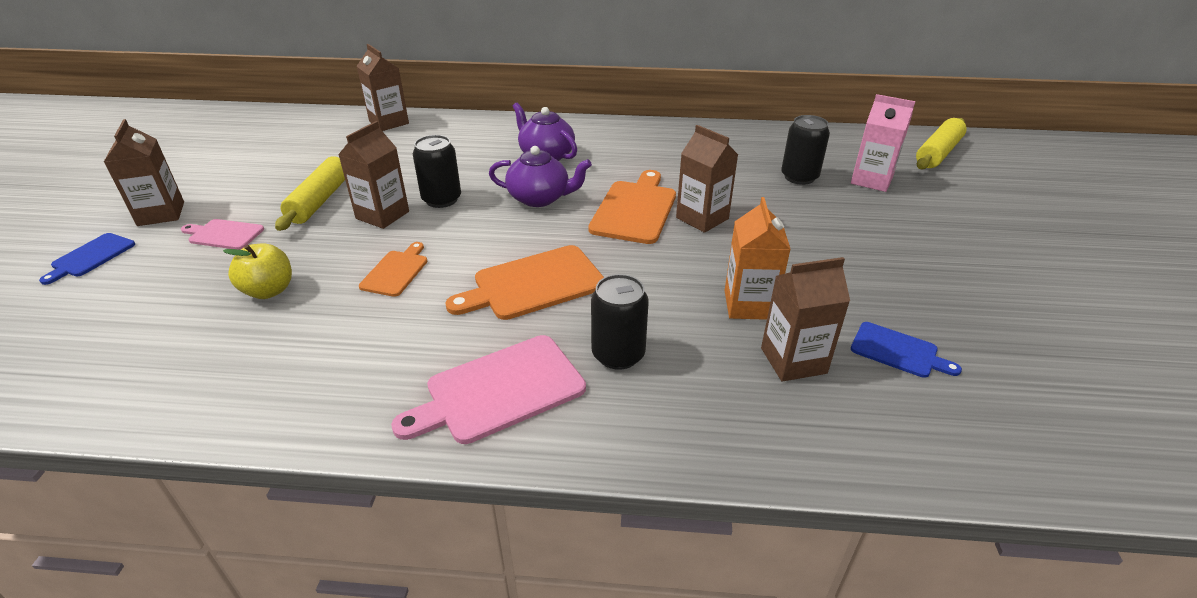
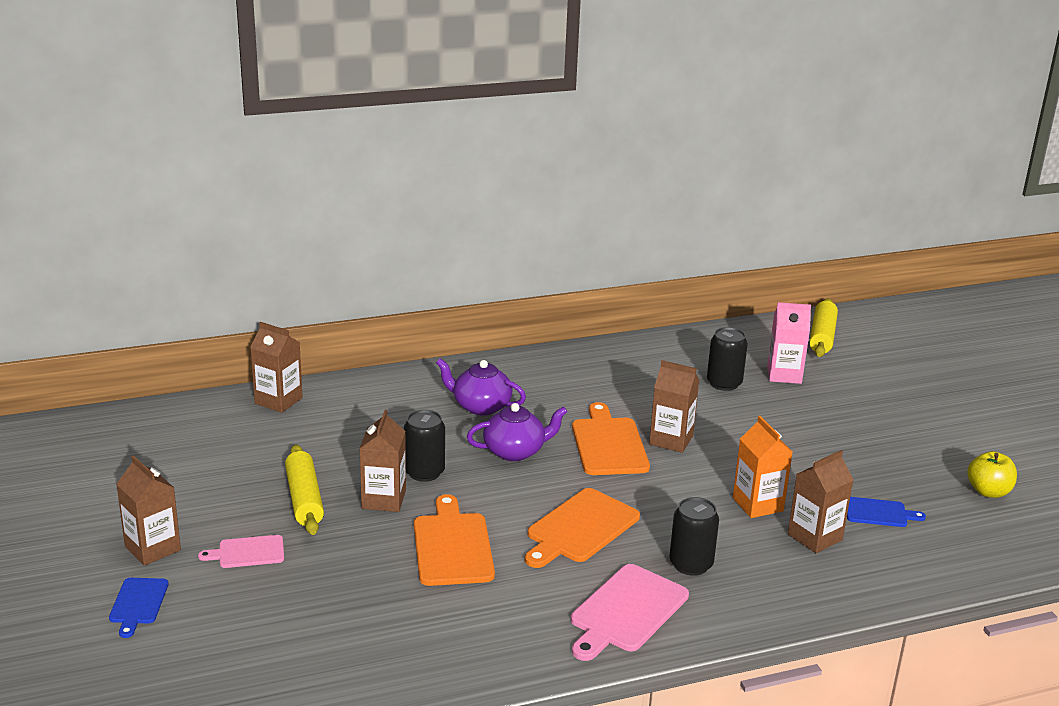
camera: 25 degrees left, 10 degrees down
(269, 291) = (356, 589): yellow apple -> yellow apple (988, 491)
(396, 271) = (452, 546): orange cutting board -> orange cutting board, size x1.74

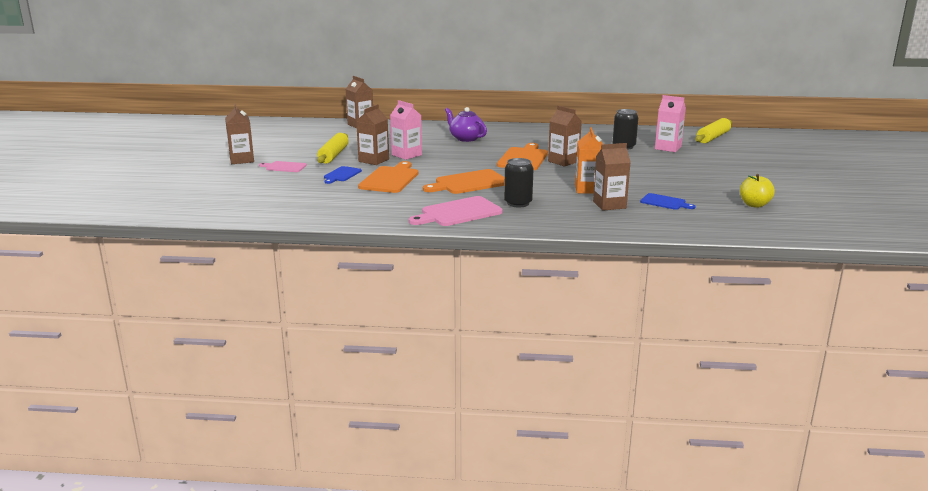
camera: 25 degrees right, 5 degrees down
(138, 603) = (214, 174): blue cutting board -> blue cutting board (341, 175)
(424, 472) = (406, 155): black can -> pink carton
(515, 451) = (465, 154): purple teapot -> none

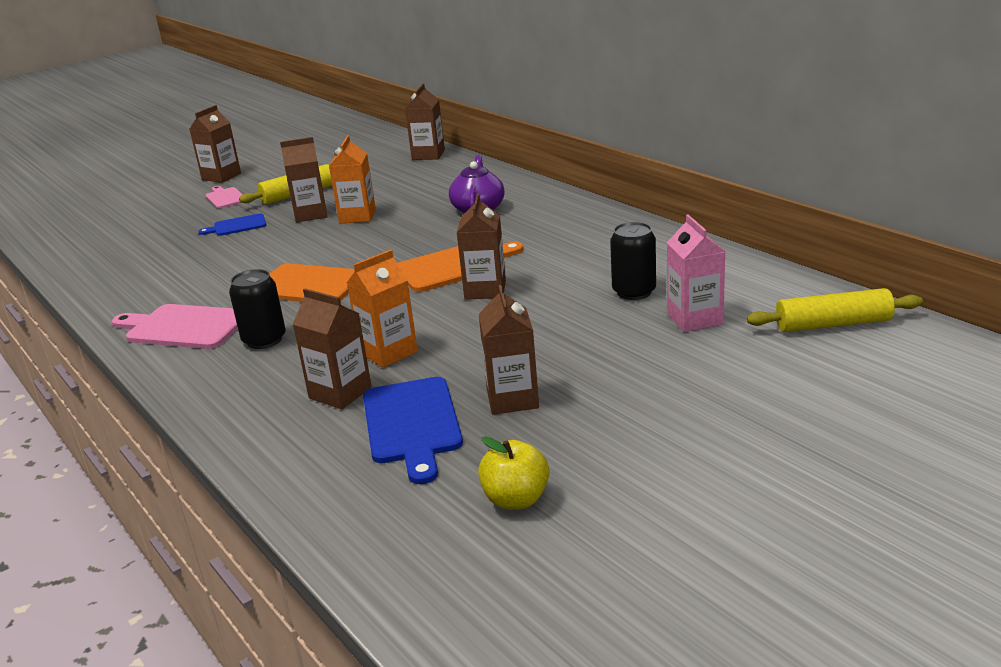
camera: 50 degrees right, 5 degrees up
(390, 179) = (257, 248): orange cutting board -> none
(406, 155) = (357, 216): pink carton -> orange carton
(665, 202) = (412, 424): blue cutting board -> blue cutting board, size x1.74
(676, 185) = (512, 399): none -> brown carton

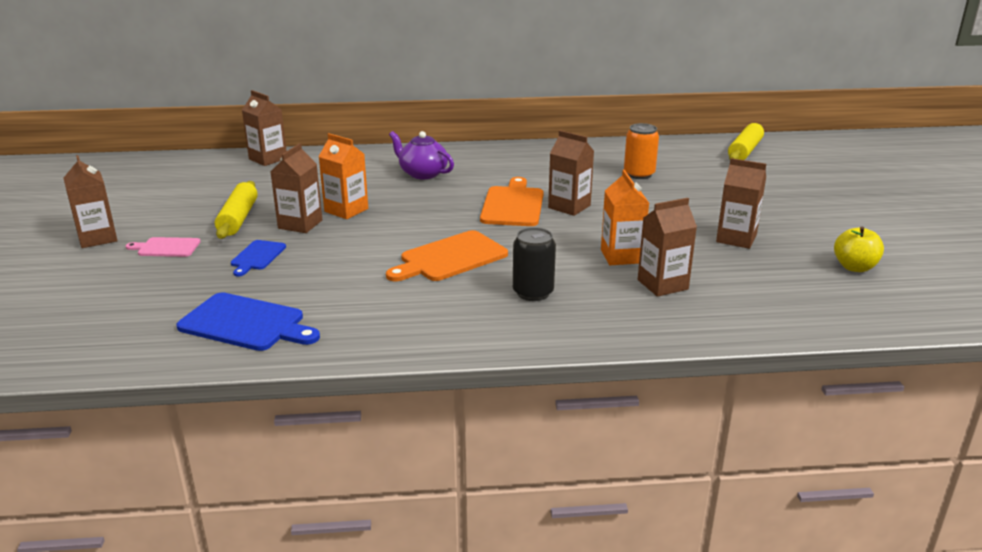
camera: 60 degrees left, 0 degrees up
(183, 327) = (451, 320): pink cutting board -> none
(412, 424) = (735, 273): blue cutting board -> blue cutting board (246, 323)
(634, 292) = (639, 174): black can -> orange can
(695, 319) = (696, 172): pink carton -> none

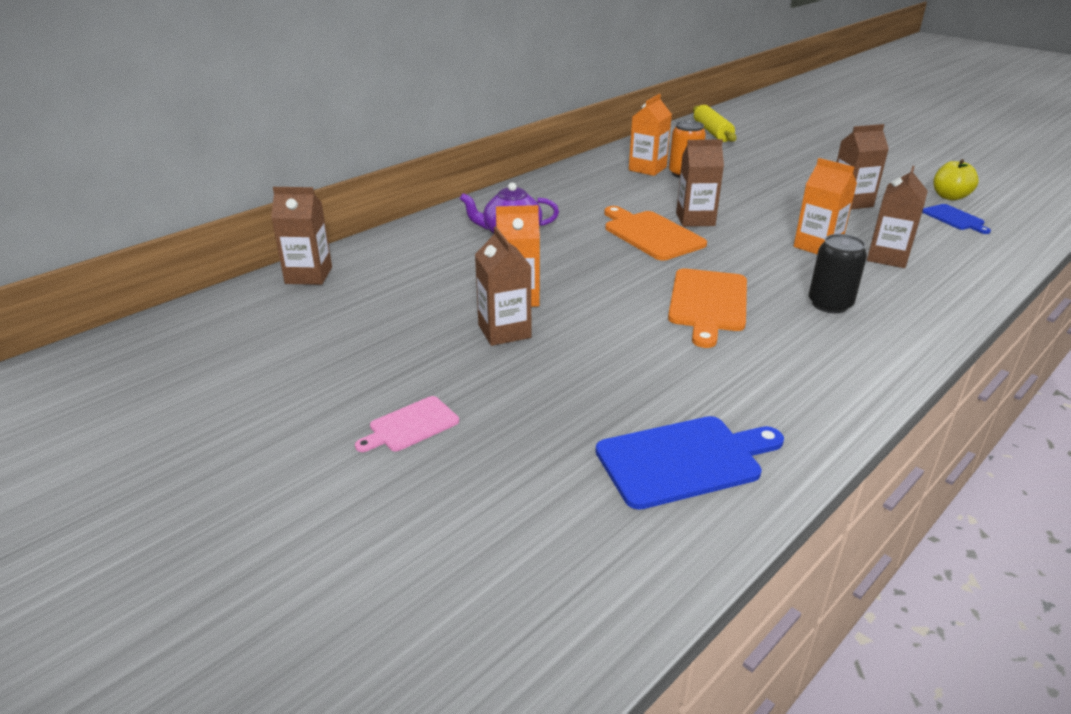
camera: 40 degrees left, 5 degrees up
(97, 238) = (290, 458): brown carton -> none
(238, 218) = (422, 354): yellow rolling pin -> none
(257, 256) = (536, 385): blue cutting board -> blue cutting board (954, 218)
(617, 162) = (647, 169): none -> orange carton

